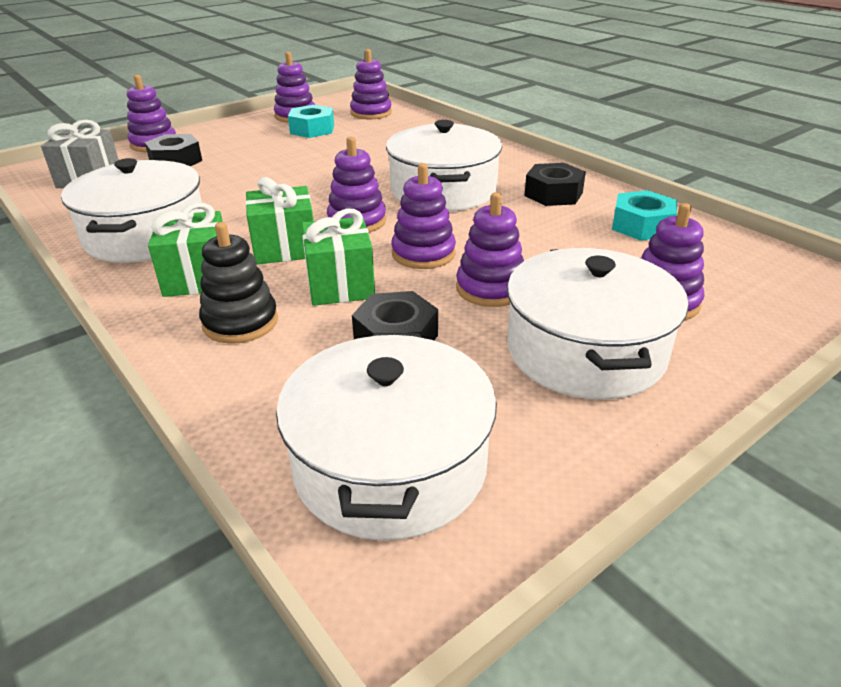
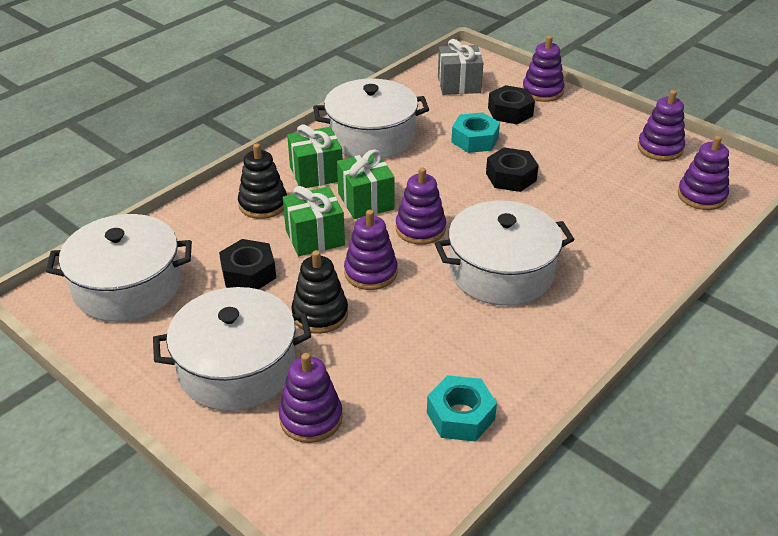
camera: 80 degrees right, 5 degrees up
(312, 129) = (625, 166): turquoise nut -> turquoise nut (475, 140)
(490, 288) = (320, 314): purple stacking toy -> black stacking toy
(553, 194) = (520, 349): black nut -> black nut (511, 177)

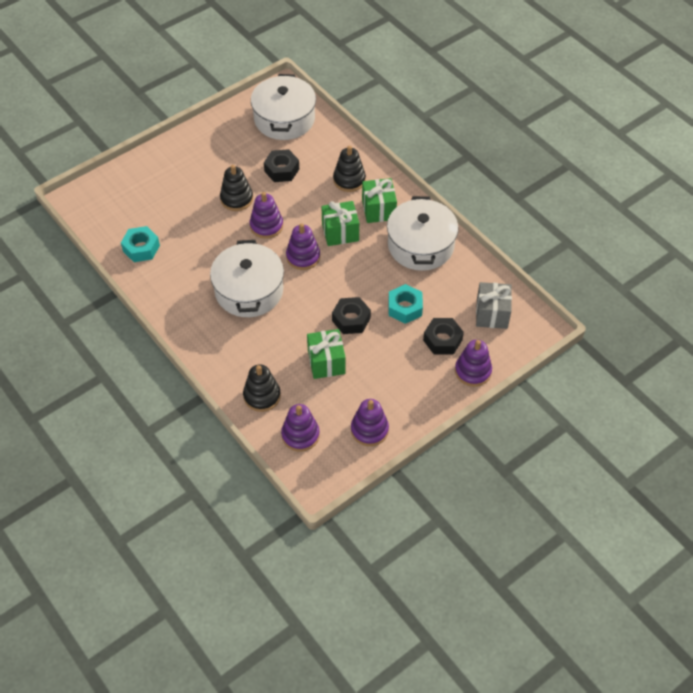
camera: 100 degrees right, 15 degrees up
(237, 368) = (206, 162): white pot -> none
(311, 418) = (161, 188): purple stacking toy -> none
(315, 237) = (307, 203): green gift -> green gift (326, 362)
(667, 234) = (262, 396): none -> black stacking toy

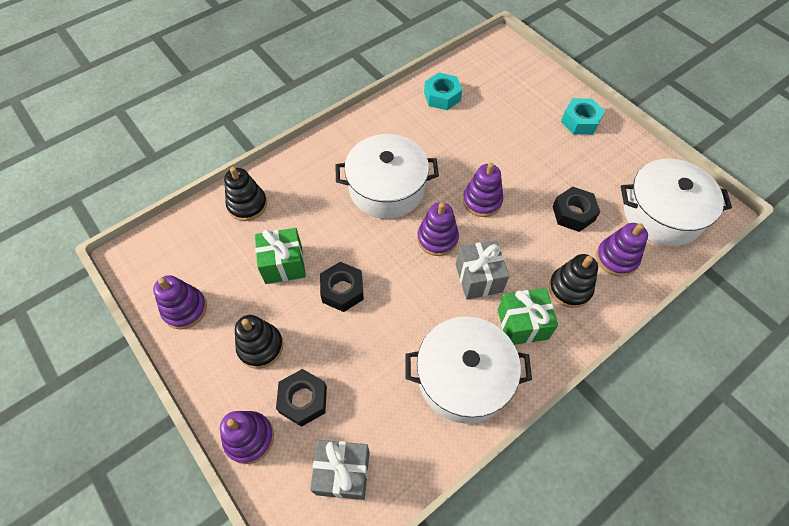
camera: 90 degrees right, 5 degrees up
(236, 199) = (520, 171): black stacking toy -> black stacking toy (260, 347)
(300, 435) = (192, 241): purple stacking toy -> purple stacking toy (616, 258)
(340, 232) = (478, 278): green gift -> grey gift
(405, 308) = (358, 353): turquoise nut -> turquoise nut (580, 121)

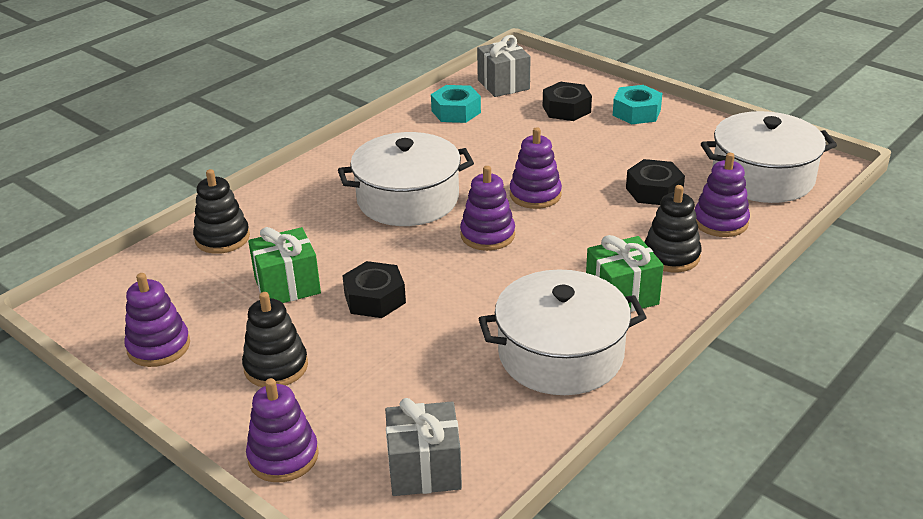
camera: 10 degrees left, 25 degrees down
(303, 400) = (349, 408): black nut -> black nut (566, 109)
(478, 278) = (552, 263): grey gift -> grey gift (503, 84)

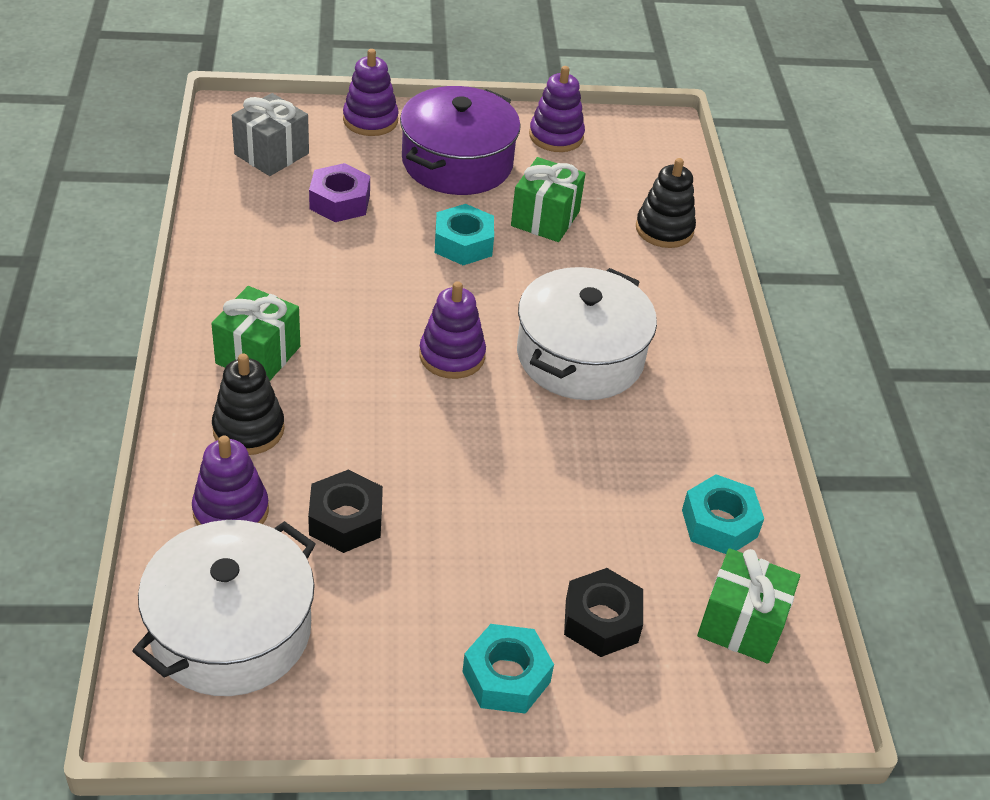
camera: 130 degrees right, 10 degrees up
(276, 367) = (457, 162): black stacking toy -> purple pot
(374, 298) = (463, 243): black nut -> turquoise nut
(423, 383) = (340, 202): none -> purple nut
(503, 84) = (741, 624): grey gift -> green gift
(535, 195) = (467, 435): purple stacking toy -> none
(560, 354) = (259, 273): white pot -> none

